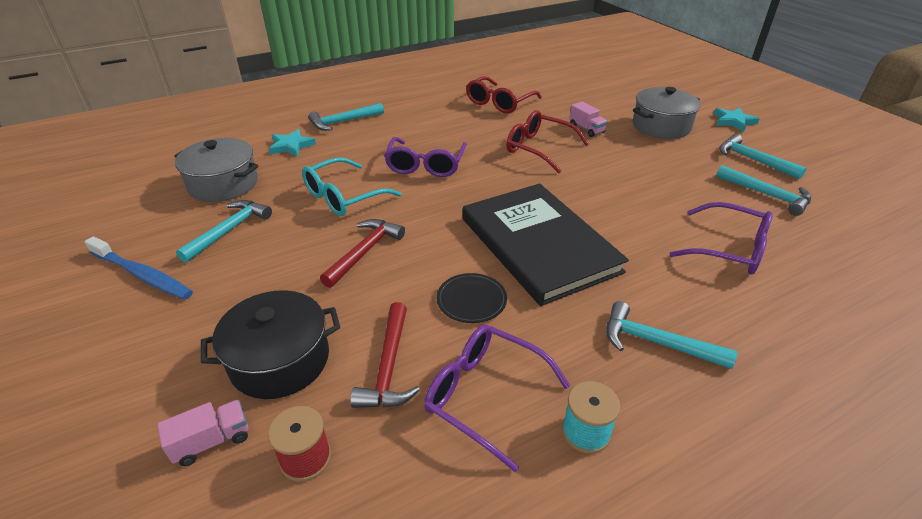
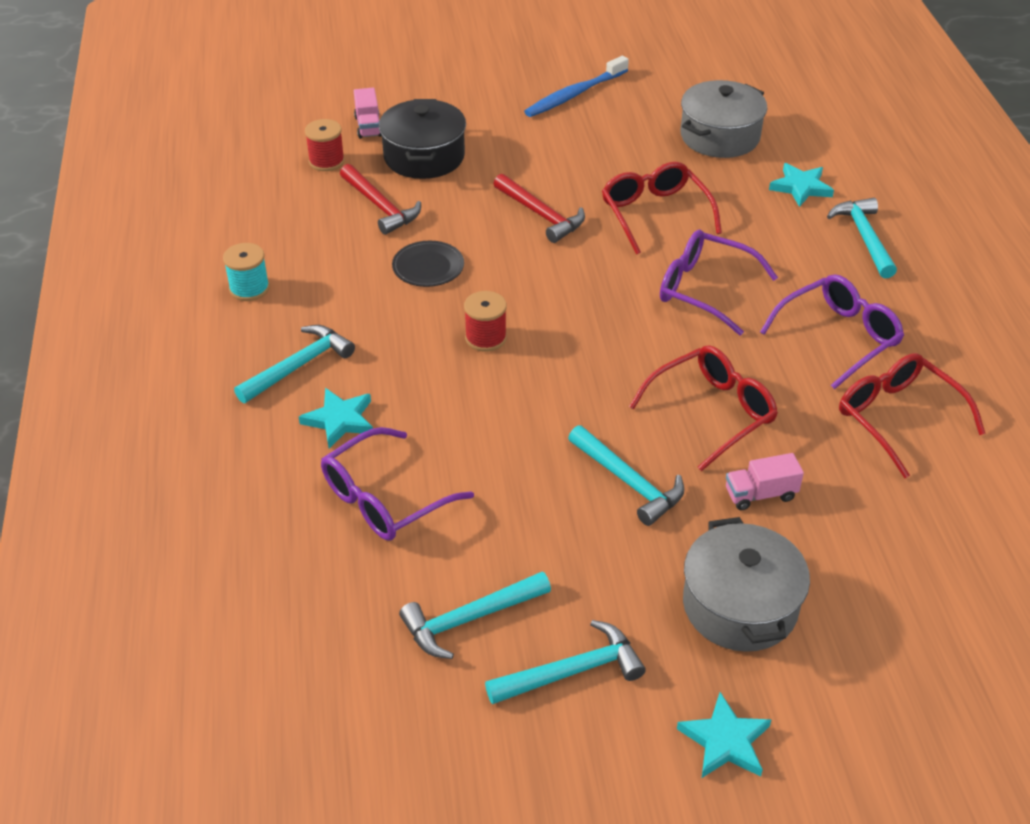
camera: 110 degrees right, 5 degrees up
(229, 230) = (623, 138): turquoise hammer -> turquoise hammer (629, 482)
(343, 197) = (655, 214): turquoise glasses -> red glasses
(389, 367) = (380, 206): red hammer -> red hammer turned 150 degrees counterclockwise
(485, 395) = (318, 248): purple glasses -> purple glasses (838, 337)
(539, 244) = (485, 338): black book -> red spool
(688, 294) = (340, 420): none -> turquoise star

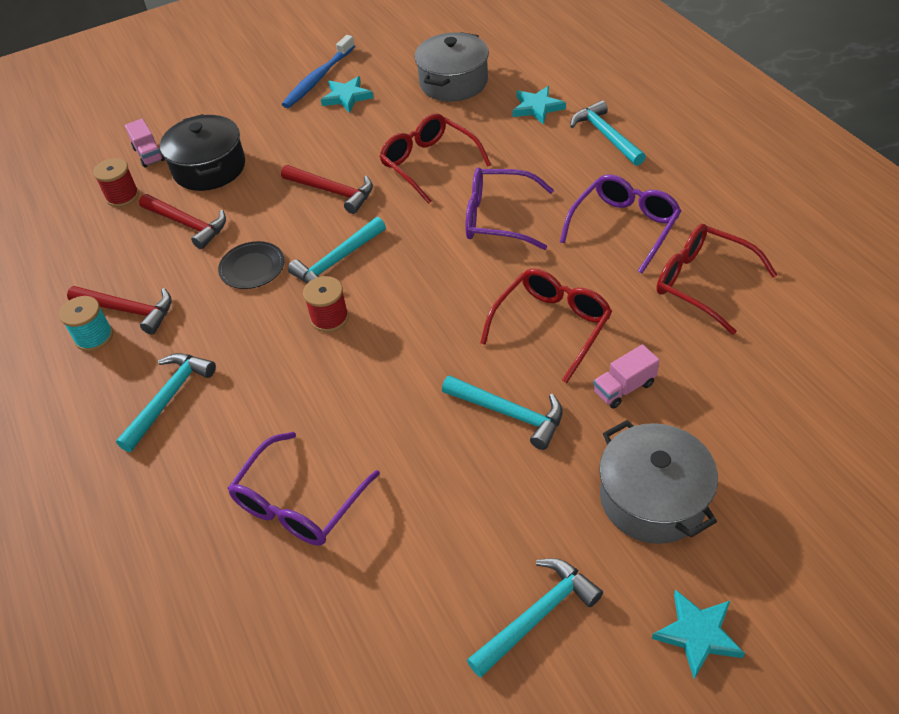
camera: 15 degrees left, 5 degrees up
(291, 273) = (128, 310): none -> red hammer
(340, 420) = (227, 439): turquoise star -> turquoise star (347, 97)
(469, 619) = (424, 597): turquoise hammer -> turquoise hammer (337, 261)

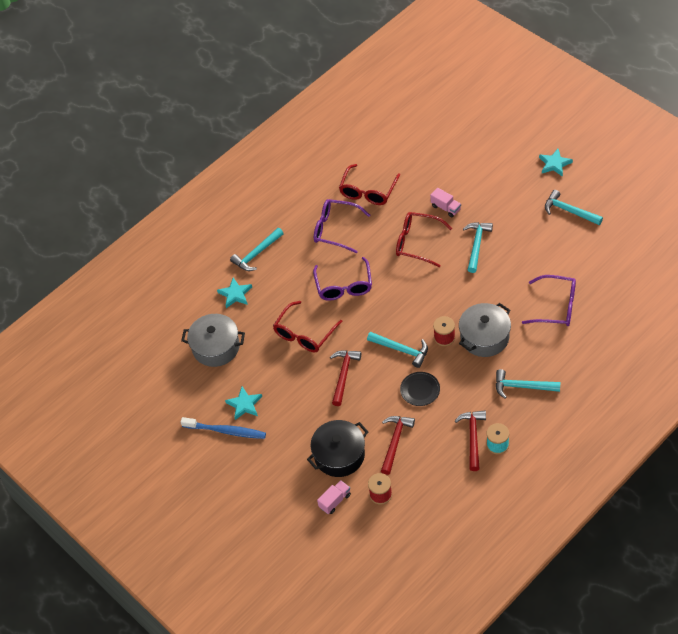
camera: 105 degrees left, 5 degrees up
(652, 498) = (501, 187): grey pot -> grey pot (484, 337)

